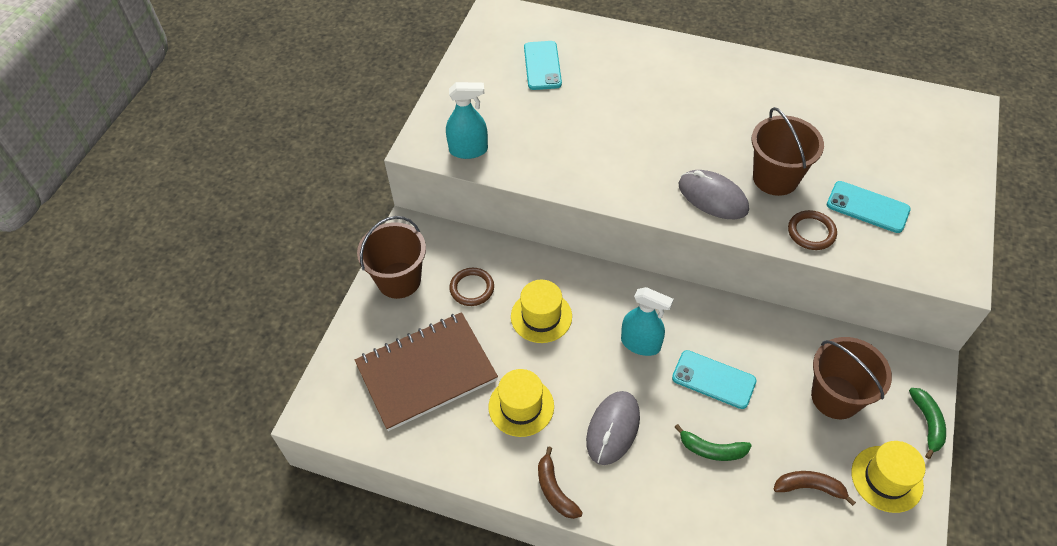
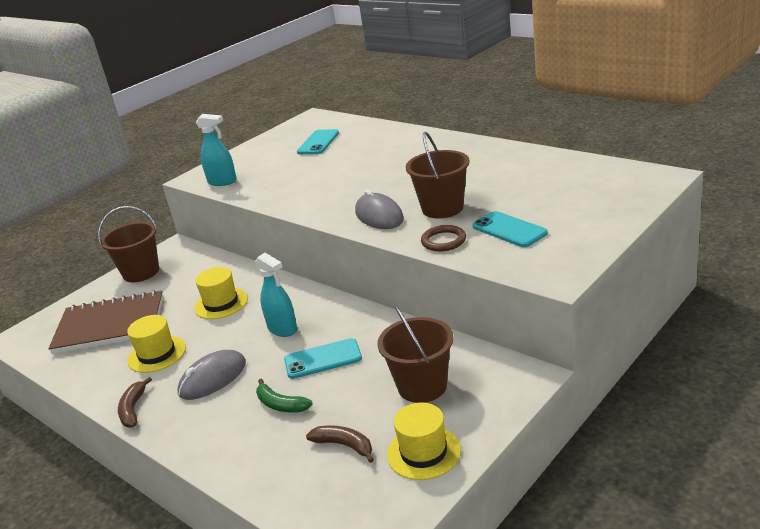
camera: 25 degrees right, 25 degrees down
(472, 288) = (186, 282): brown ring -> none
(713, 379) = (323, 359): turquoise phone -> turquoise phone turned 60 degrees counterclockwise
(927, 423) = (498, 418): green banana -> none

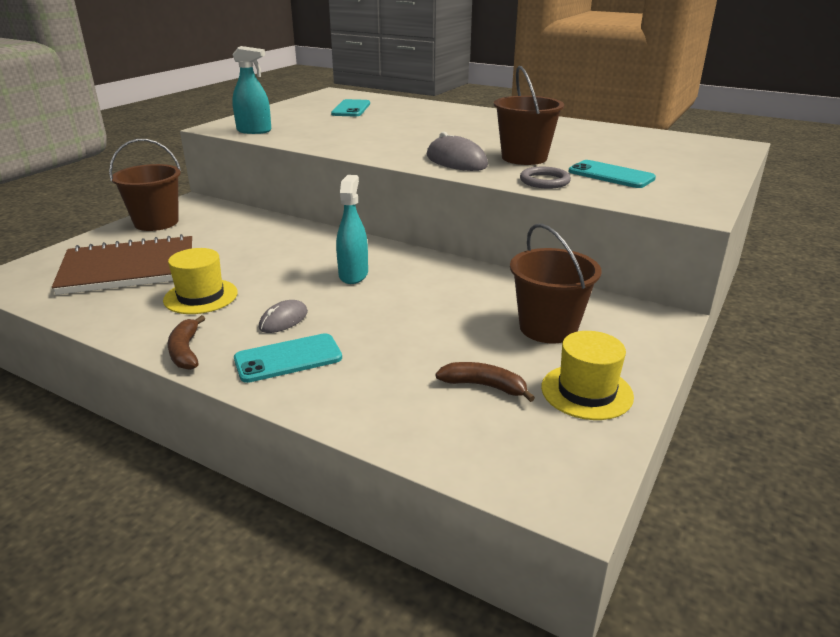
camera: 15 degrees left, 0 degrees up
(213, 378) = (283, 320): grey mouse -> grey mouse, size x0.62
(221, 303) = (267, 251): yellow hat -> none
(281, 405) = (383, 346): green banana -> none
(282, 329) = (353, 275): turquoise spray bottle -> turquoise spray bottle turned 120 degrees counterclockwise
(323, 359) = (415, 302): turquoise phone -> turquoise phone (288, 358)
(443, 241) = (544, 181): brown ring -> grey ring

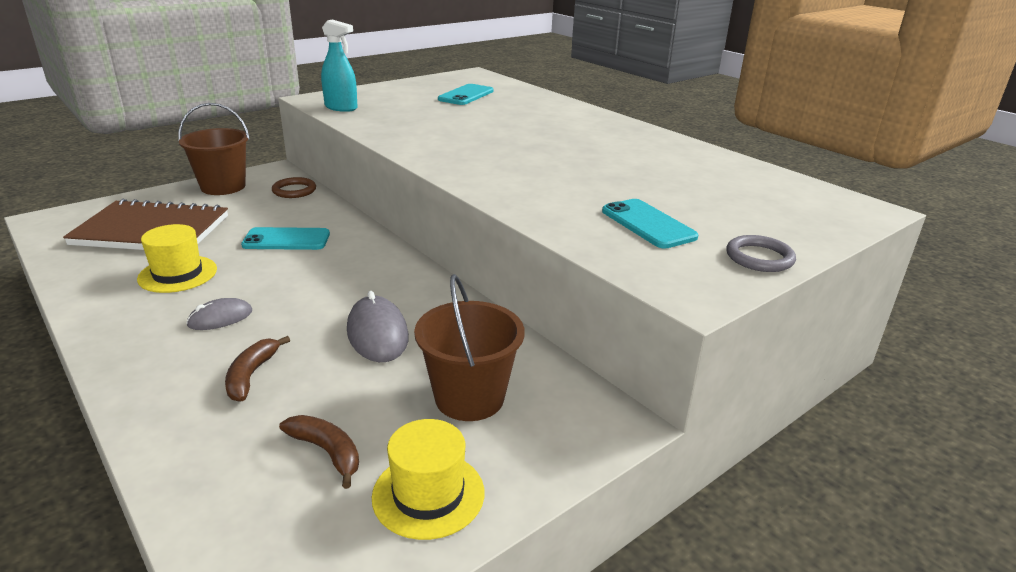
camera: 20 degrees right, 0 degrees up
(186, 351) = (105, 330): brown banana -> brown banana (251, 375)
(230, 215) = (294, 190): none -> brown ring
(288, 358) = (179, 363): turquoise phone -> turquoise phone (286, 240)
(353, 275) = (336, 282): turquoise spray bottle -> none
(456, 161) = (493, 175): grey mouse -> grey mouse (377, 333)
(524, 158) = (573, 183): brown bucket -> none
(544, 181) = (558, 218): grey ring -> grey ring (759, 257)

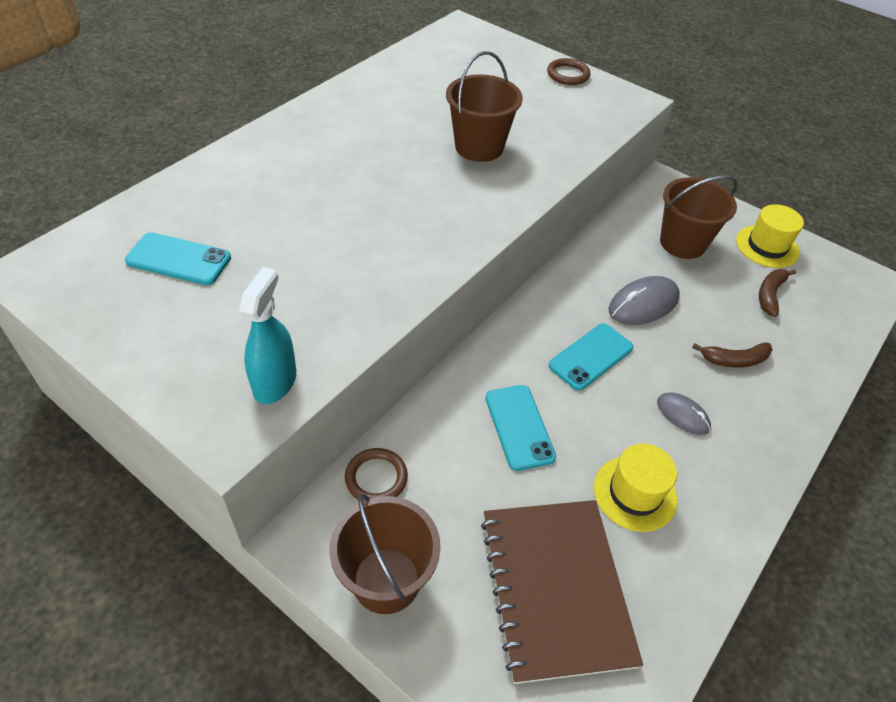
camera: 105 degrees left, 20 degrees up
(579, 184) = (479, 147): none -> brown bucket
(648, 224) = (542, 114): turquoise phone -> turquoise phone (590, 356)
(759, 257) = (568, 74): grey ring -> brown ring

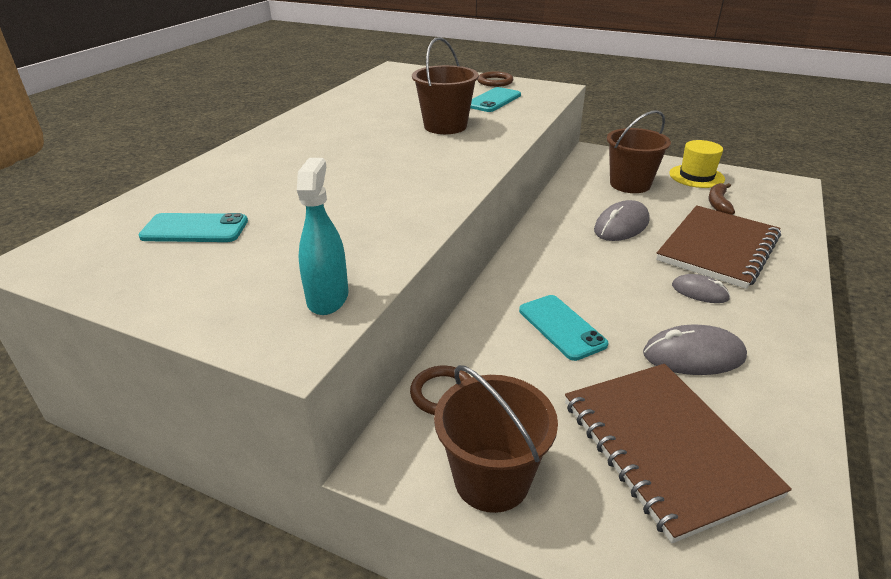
camera: 10 degrees left, 15 degrees down
(590, 356) = (597, 267): turquoise phone -> turquoise phone (493, 100)
(635, 493) = (693, 355): yellow hat -> grey mouse
(734, 360) = (718, 248): brown banana -> brown notebook

